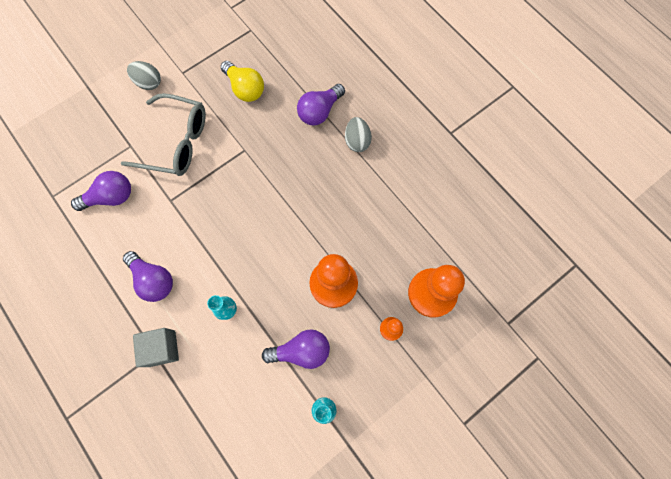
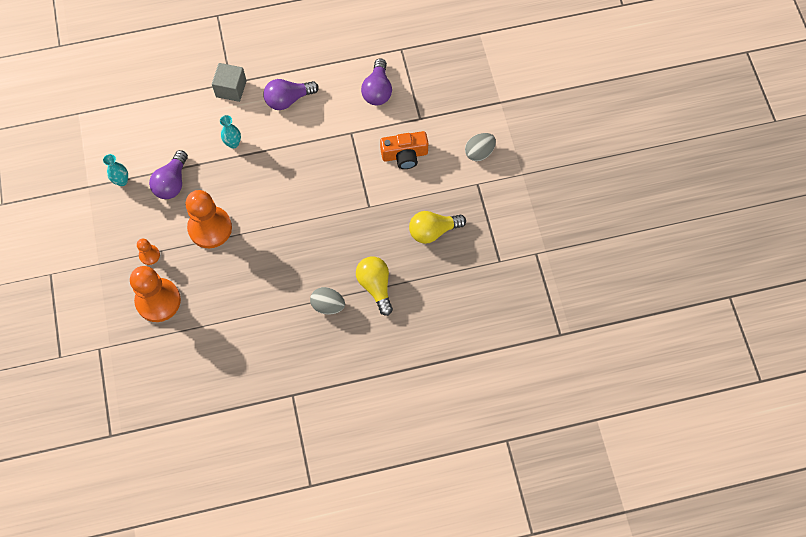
camera: 115 degrees right, 5 degrees down
(176, 142) = (404, 155): grey glasses -> orange camera
(320, 111) = (375, 286): purple light bulb -> yellow light bulb

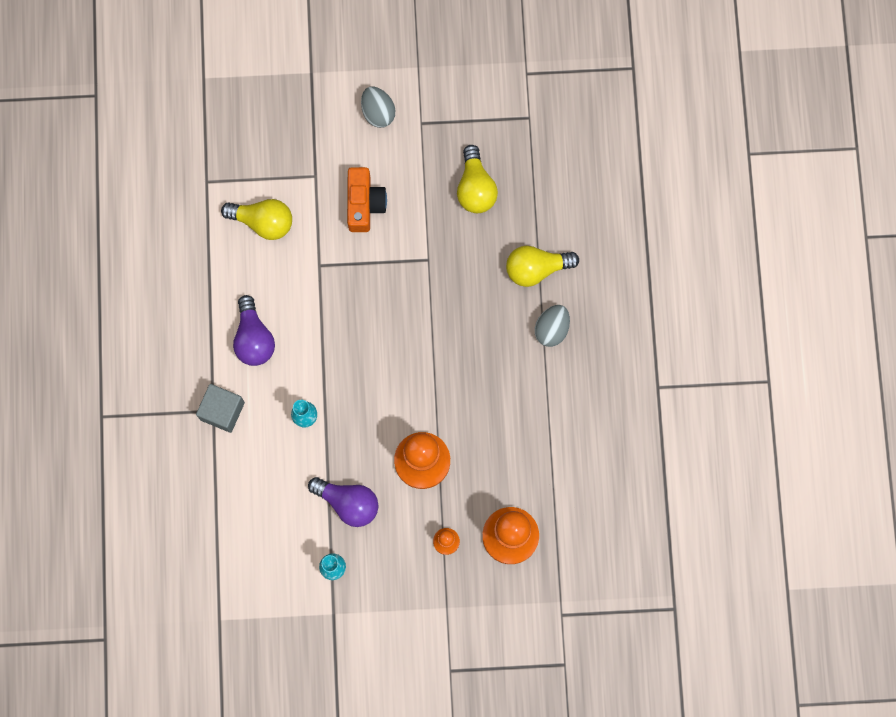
camera: 80 degrees left, 10 degrees up
(377, 90) = (263, 222): purple light bulb -> yellow light bulb

